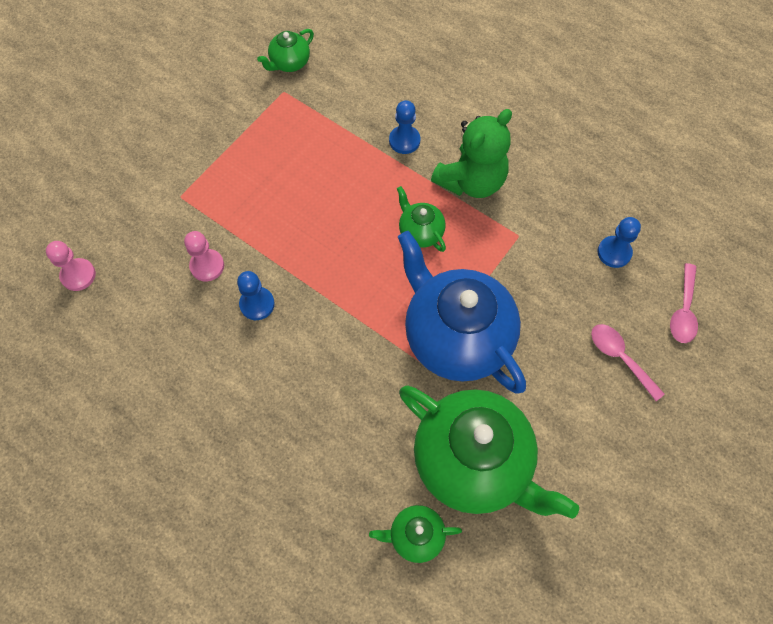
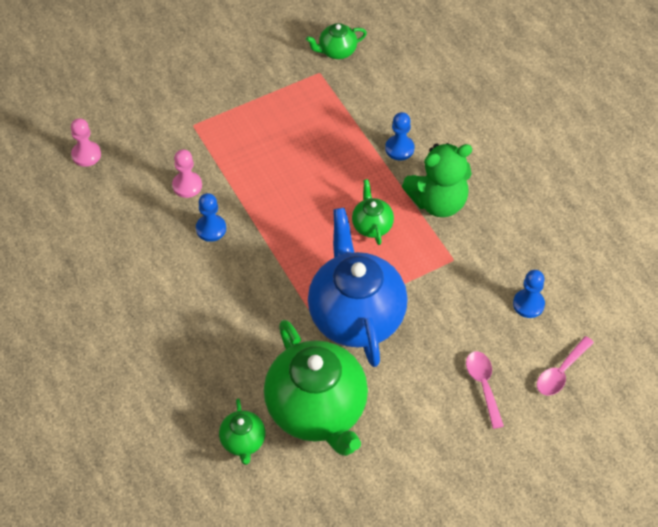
camera: 25 degrees right, 10 degrees down
(415, 536) = (243, 442): green teapot -> green teapot turned 120 degrees counterclockwise

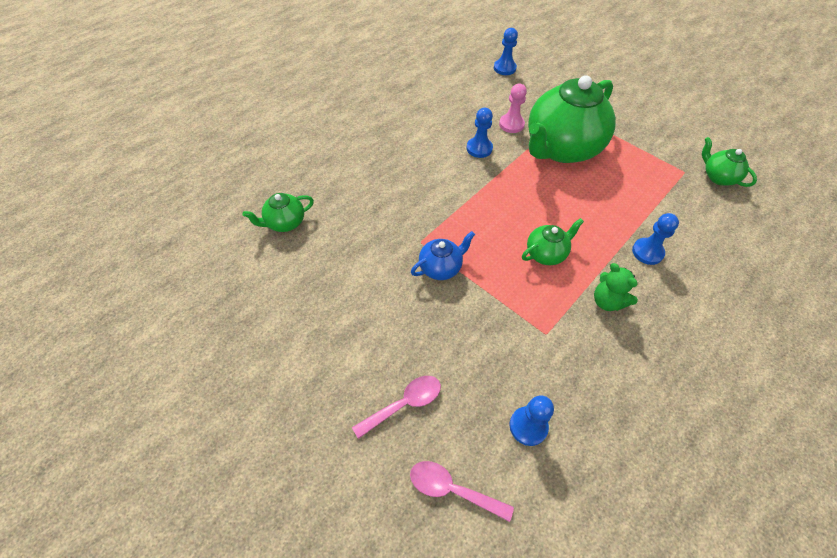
camera: 70 degrees right, 0 degrees up
(86, 155) = (504, 68): pink pawn -> blue pawn
(317, 410) = (330, 265): green teapot -> green teapot (561, 149)
(356, 315) = (441, 267): blue teapot -> blue teapot, size x0.45
(438, 202) = (607, 301): green teddy bear -> green teddy bear, size x0.56

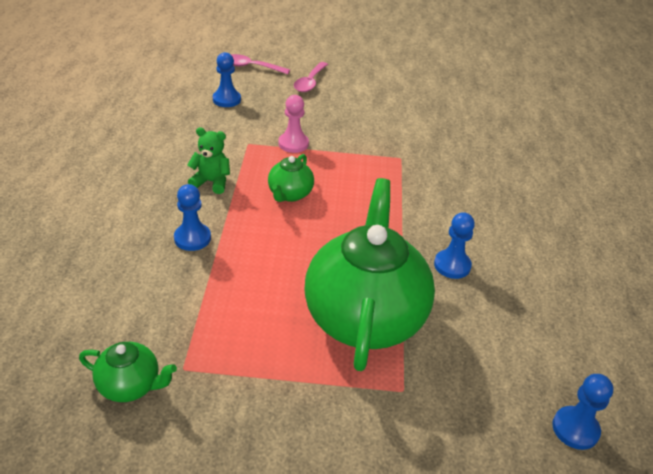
camera: 140 degrees right, 15 degrees down
(285, 223) = (511, 127): green teapot -> none
(441, 267) = (365, 149): blue teapot -> none
(452, 489) = (251, 67): pink spoon -> pink spoon turned 150 degrees counterclockwise
(511, 124) = (454, 320): pink pawn -> pink pawn (293, 144)

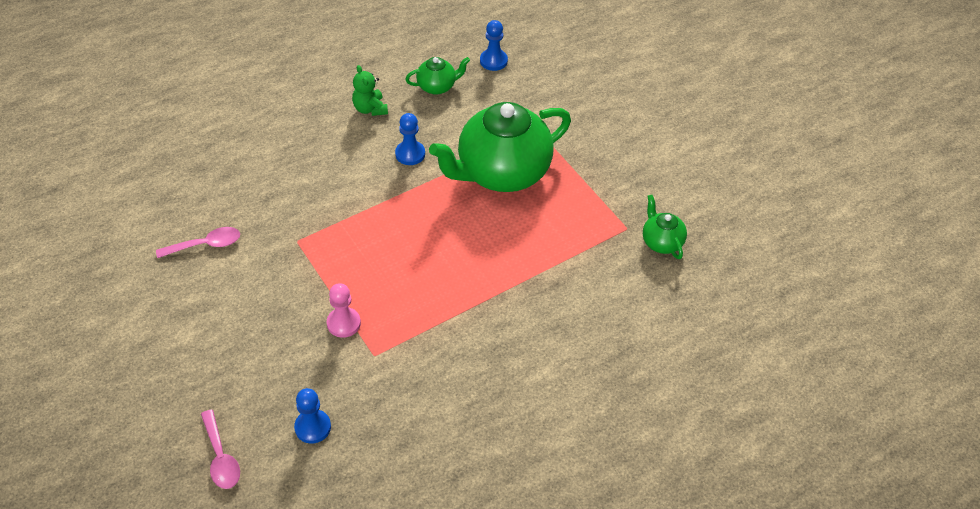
camera: 125 degrees left, 10 degrees up
(192, 238) = (526, 303): blue pawn -> none
(211, 182) = (453, 340): green teddy bear -> green teddy bear (370, 109)
(290, 194) = (418, 281): green teapot -> green teapot (437, 86)
(310, 82) = (212, 382): pink spoon -> pink spoon (205, 245)

